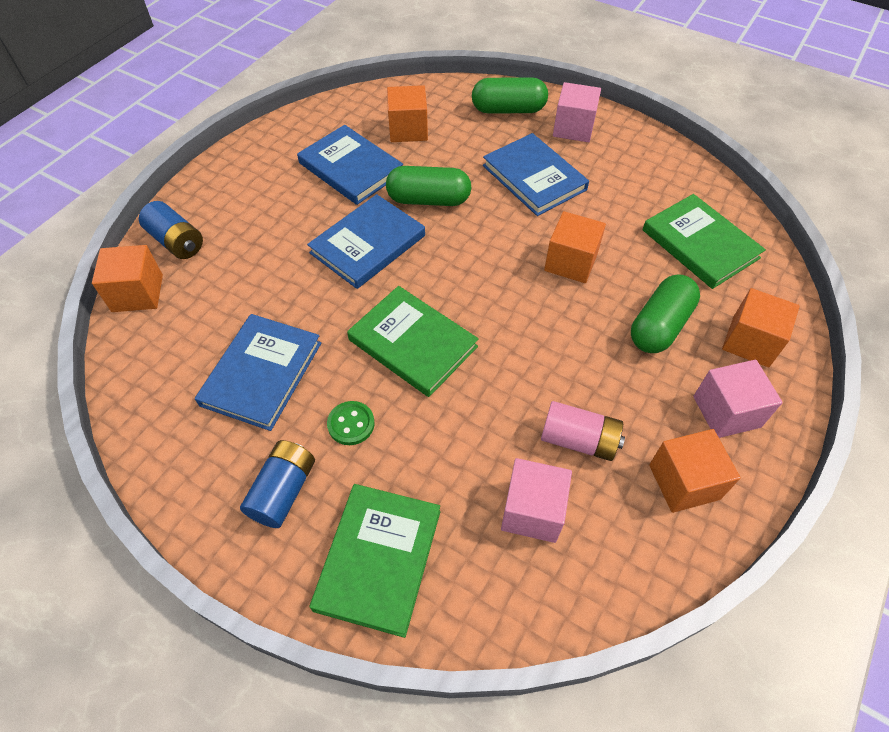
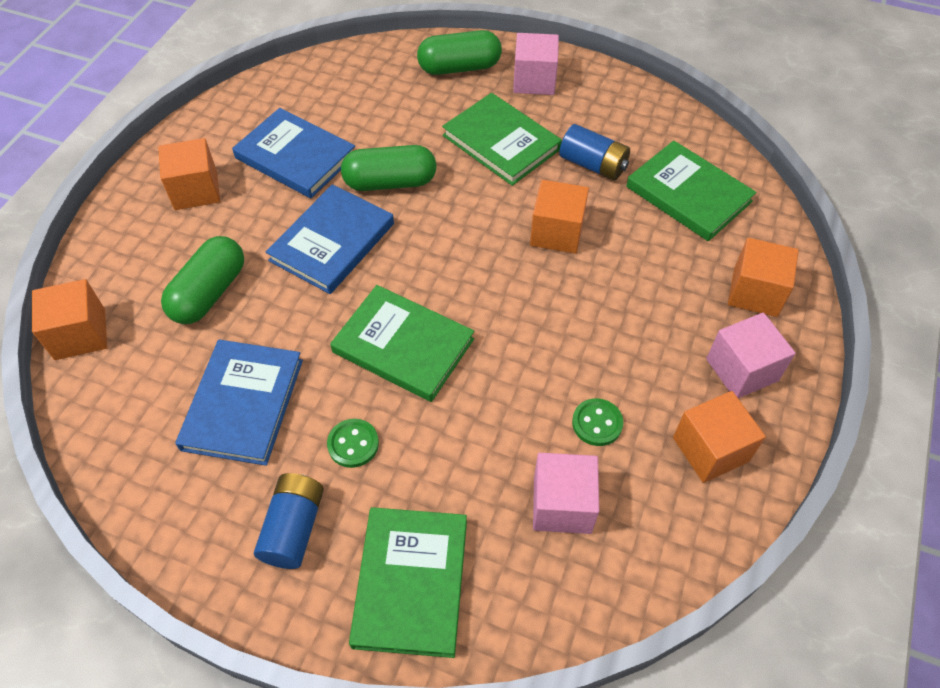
camera: 10 degrees left, 0 degrees up
(176, 242) = (112, 268): blue battery -> blue battery (593, 165)
(408, 130) = (352, 104): orange cube -> orange cube (196, 190)
(534, 177) = (501, 142): blue book -> green book
(578, 440) = (597, 423): pink battery -> green button
(659, 326) = (660, 289): green capsule -> green capsule (209, 293)

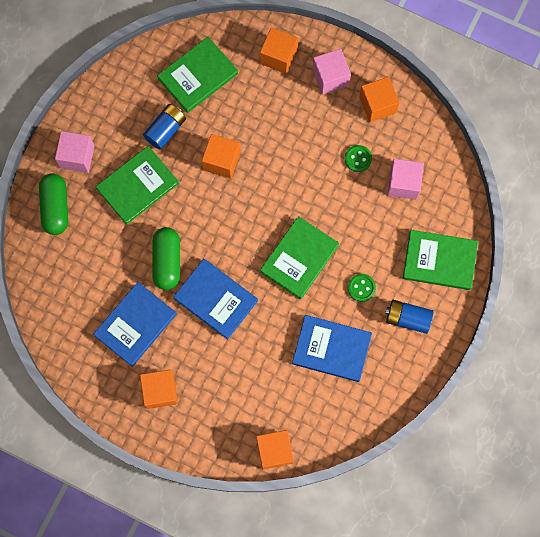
camera: 85 degrees left, 20 degrees up
(209, 293) = (250, 374): green capsule -> none

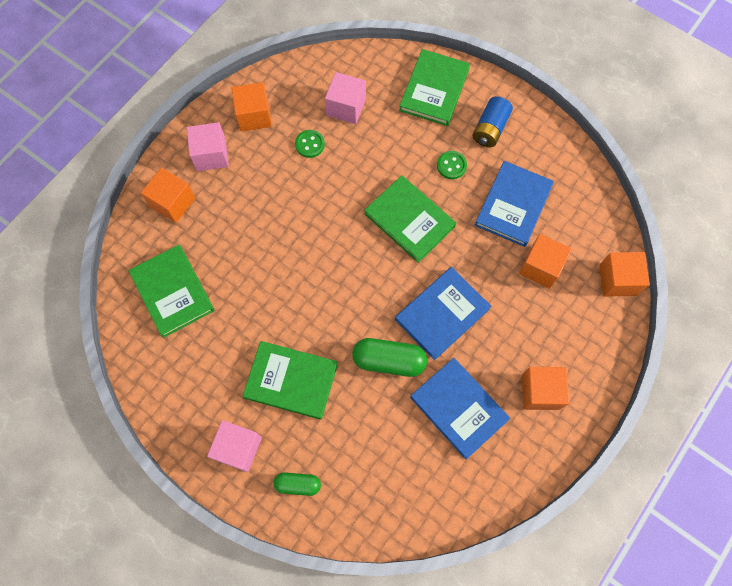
camera: 80 degrees left, 5 degrees down
(55, 207) = (298, 484): green capsule -> green capsule, size x0.60
(137, 186) = (291, 381): green book -> green book turned 45 degrees counterclockwise
(165, 130) = (229, 338): blue battery -> none
(221, 161) = (281, 282): orange cube -> orange cube (540, 267)

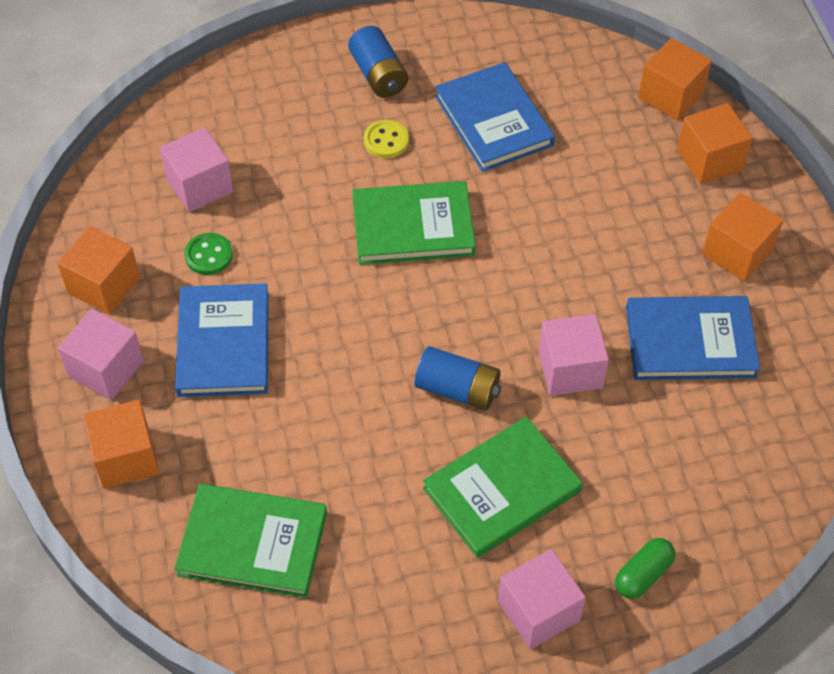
camera: 50 degrees left, 15 degrees down
(331, 316) = (457, 389): none -> blue battery
(389, 361) = (570, 369): green capsule -> pink cube
(434, 90) = (273, 89): green book -> none
(442, 314) = (560, 277): blue book -> blue book (223, 344)
(451, 165) = (386, 140): green button -> yellow button
(540, 267) = (592, 149): orange cube -> orange cube (709, 160)

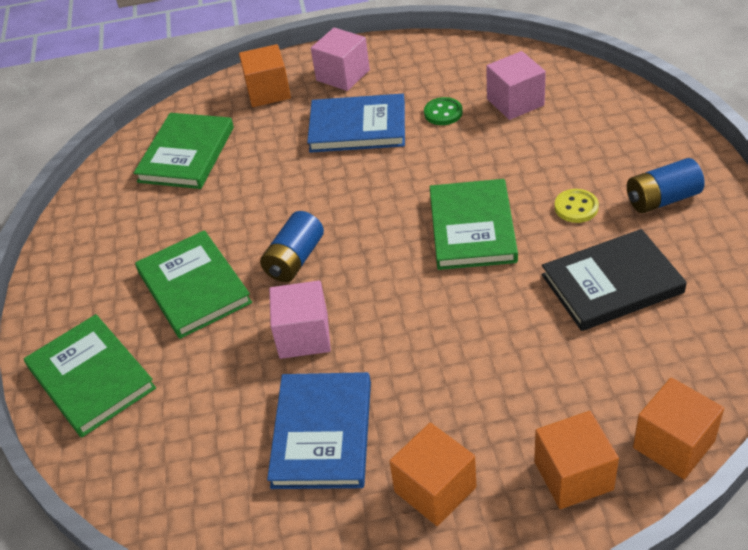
camera: 100 degrees right, 10 degrees down
(104, 285) = (416, 66): orange cube -> none
(493, 120) = (612, 284): blue book -> black book
(538, 611) = (83, 308): pink cube -> none
(643, 574) = (91, 378): green capsule -> green book

